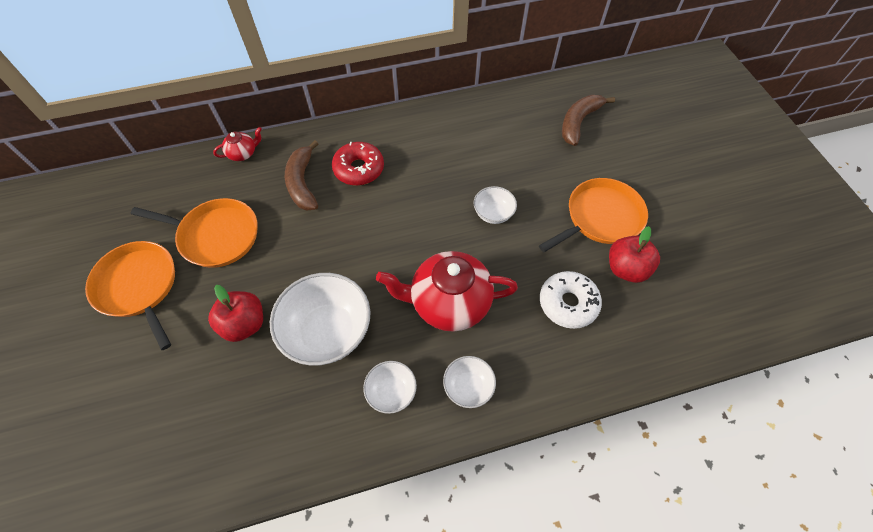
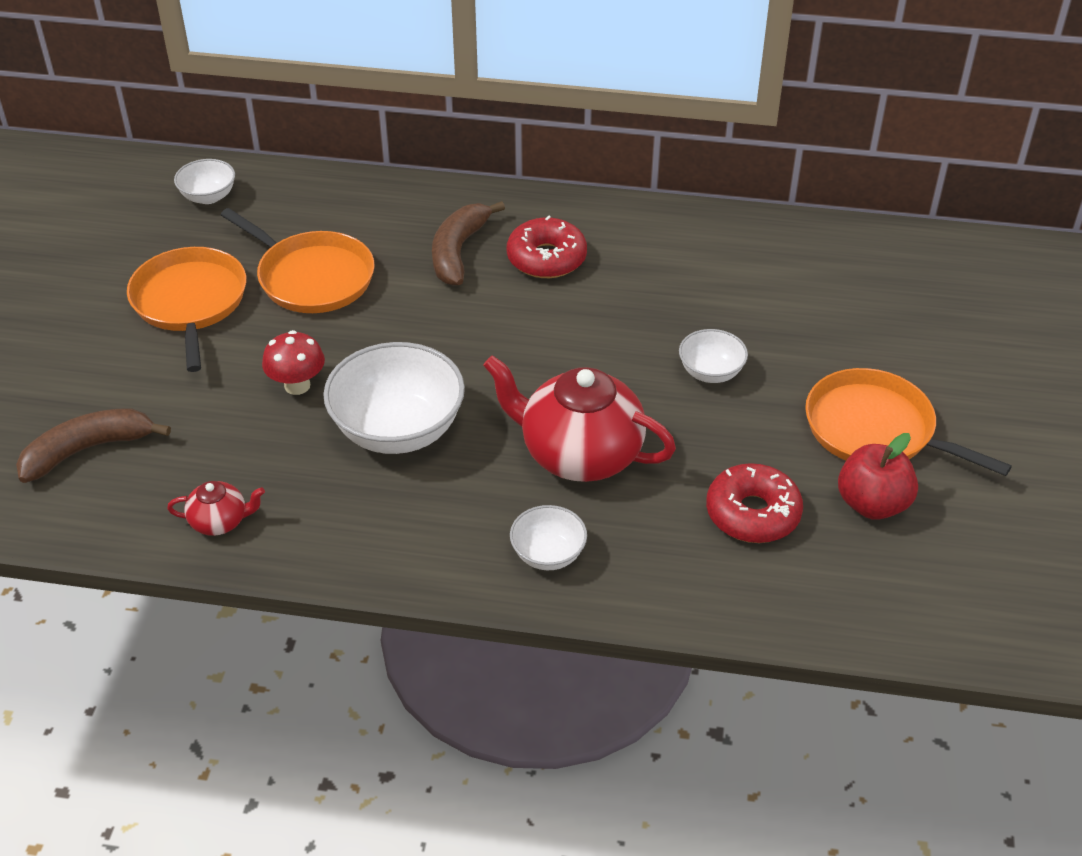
camera: 25 degrees right, 15 degrees down
(243, 153) = (397, 192): red teapot -> red teapot (220, 521)
(244, 324) = (297, 385): red apple -> red mushroom
(391, 392) = (443, 522): white bowl -> white bowl (208, 196)
(568, 303) = (752, 513): white donut -> red donut
(579, 122) = (926, 299): brown banana -> brown banana (88, 450)
(600, 218) = (875, 430): orange pan -> orange pan turned 135 degrees counterclockwise

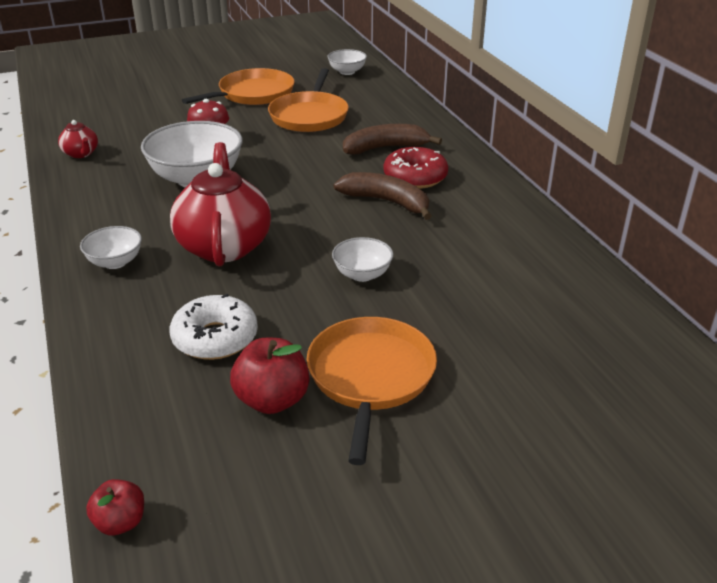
camera: 60 degrees right, 10 degrees down
(88, 450) = (114, 107): brown banana -> brown banana (386, 202)
(752, 513) = (215, 338): red donut -> white donut
(980, 649) = (120, 522): none -> red apple

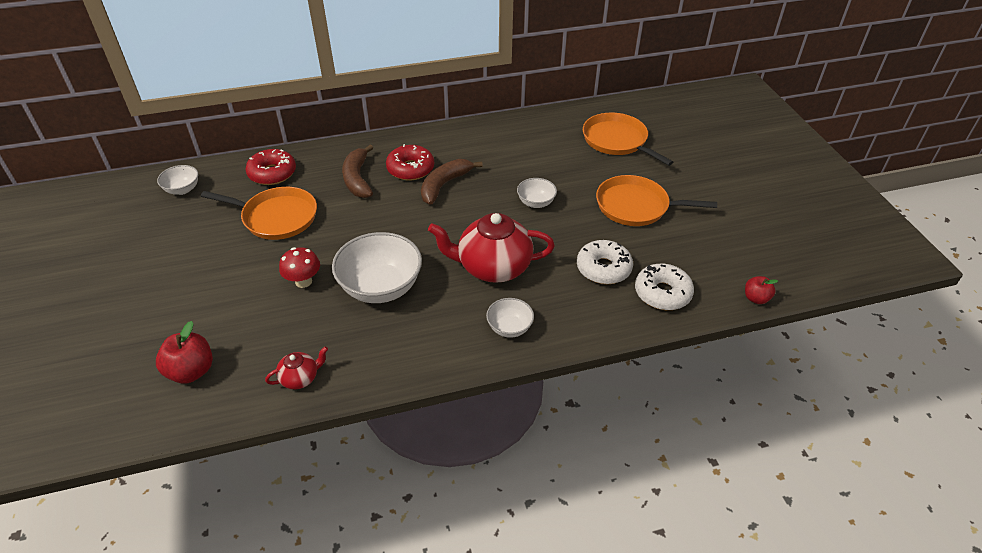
camera: 85 degrees left, 10 degrees up
(153, 398) = (662, 293): none -> white donut
(253, 94) = (205, 254): orange pan -> orange pan (617, 141)
(272, 400) = (658, 244): red apple -> red apple (191, 371)
(383, 105) = (272, 173): none -> red donut

